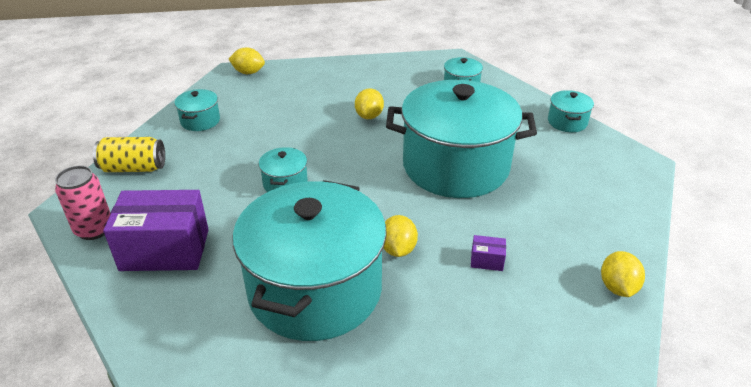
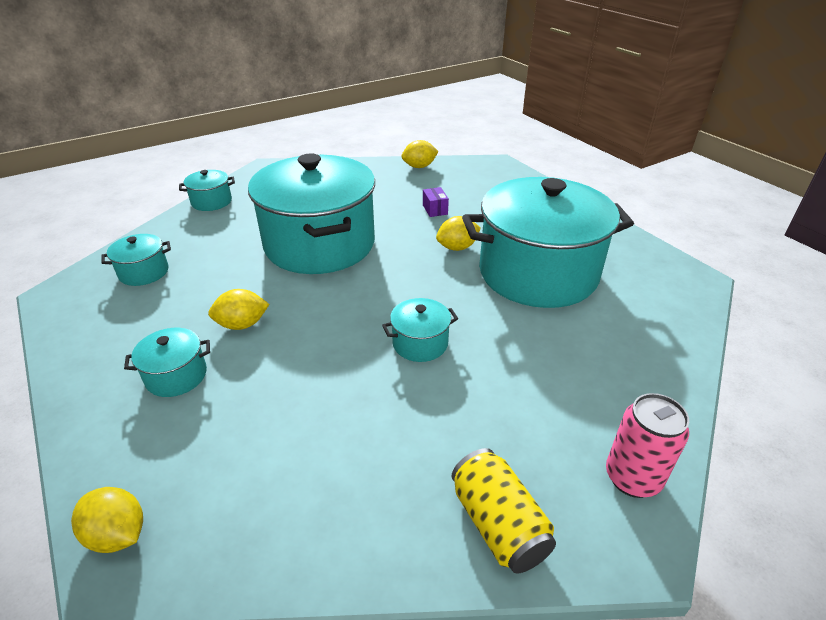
camera: 115 degrees left, 0 degrees up
(165, 250) = (592, 387): purple box -> none
(200, 121) = (326, 512): turquoise pot -> turquoise pot (176, 376)
(248, 72) = (118, 534): yellow lemon -> yellow lemon turned 45 degrees counterclockwise

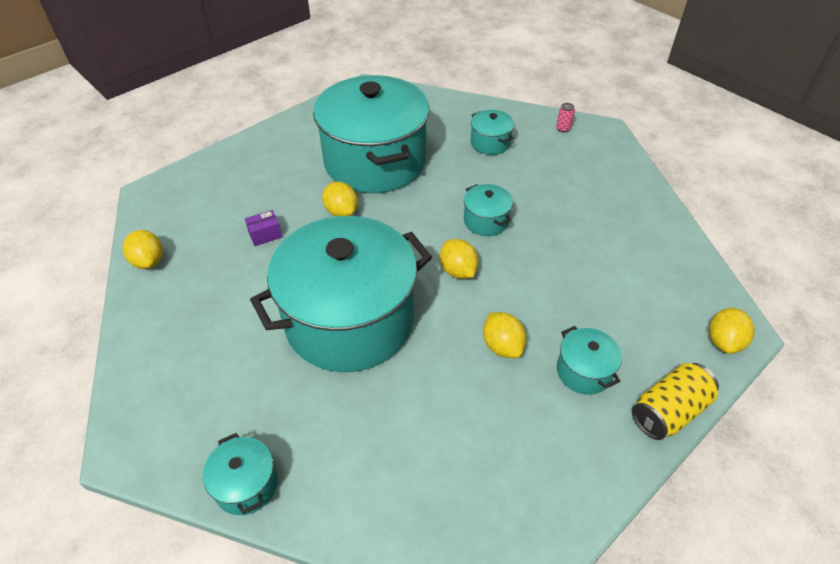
camera: 100 degrees left, 10 degrees up
(144, 272) = (440, 487): turquoise pot -> turquoise pot (490, 143)
(350, 310) = (458, 271): none -> yellow lemon
(498, 524) = (618, 175): yellow can -> yellow can (668, 411)
(632, 478) = (563, 128): pink can -> pink can, size x0.48

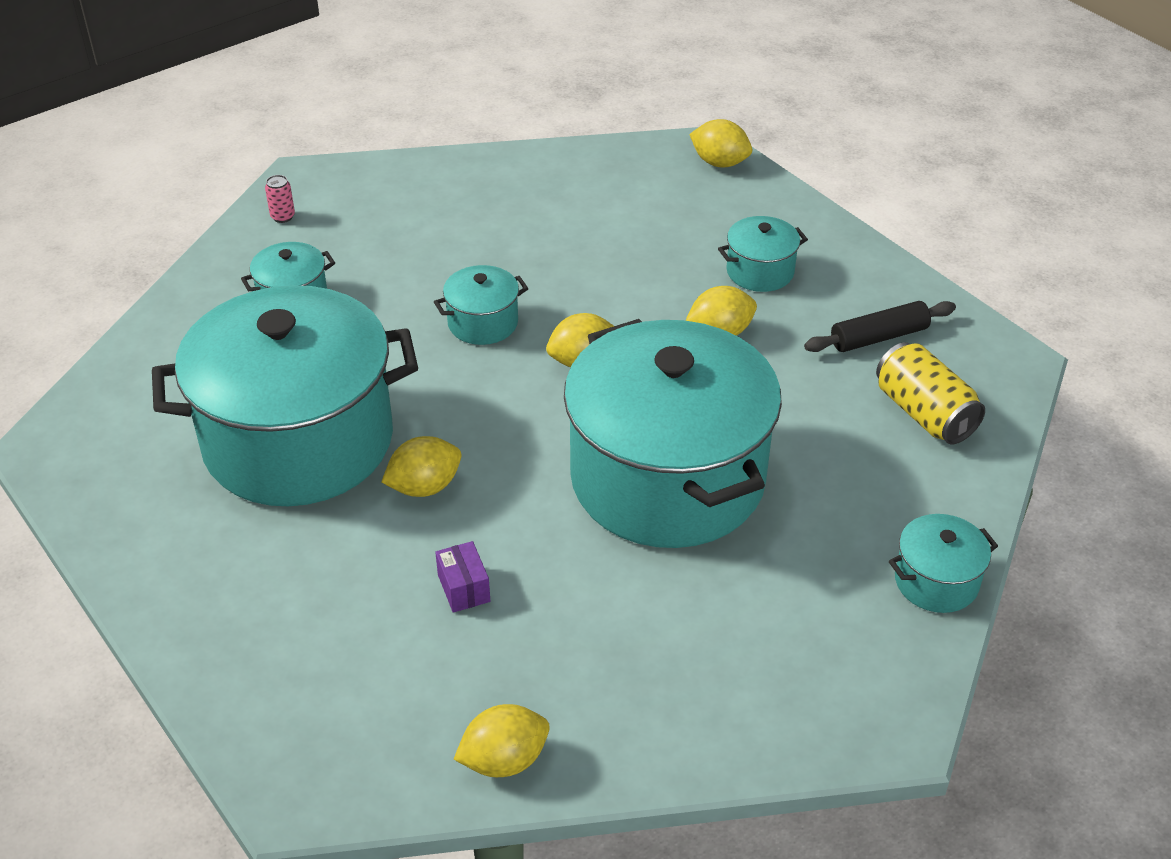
camera: 85 degrees left, 5 degrees down
(520, 458) = (878, 337): none -> black rolling pin
(668, 411) = (813, 220): yellow can -> yellow can (924, 413)

